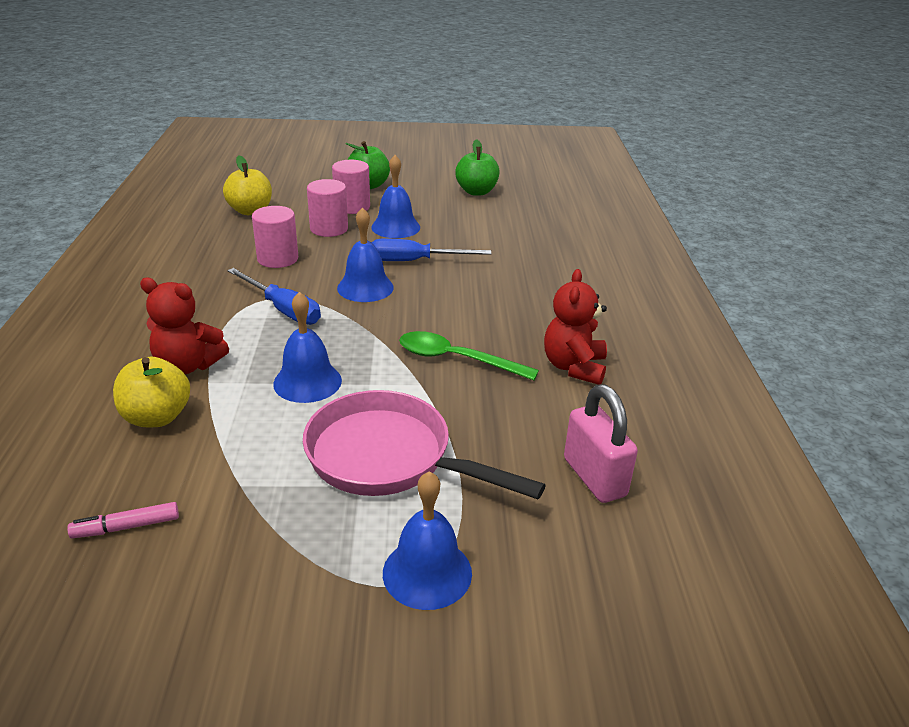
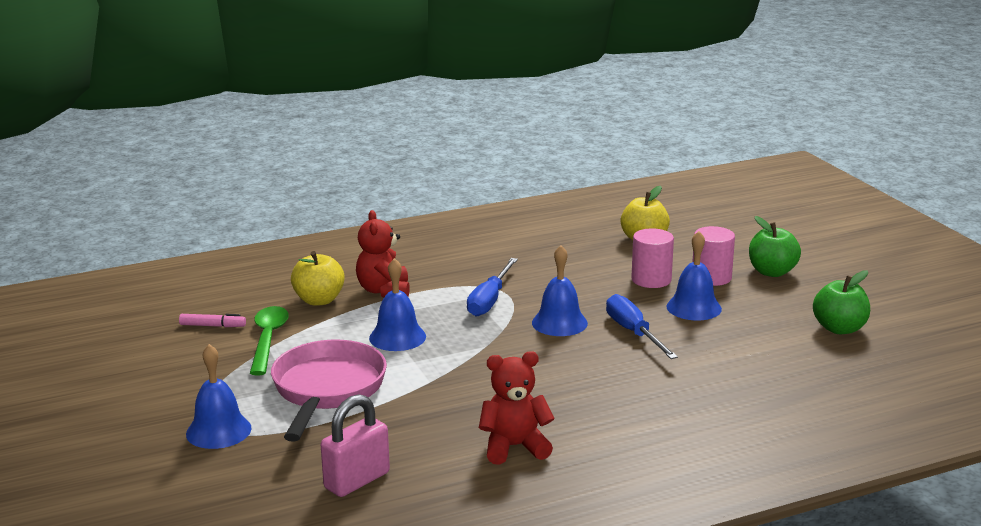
camera: 70 degrees right, 10 degrees down
(126, 527) = (212, 326): pink marker -> pink marker turned 135 degrees clockwise
(278, 259) = (569, 275): pink cylinder -> none
(456, 359) = (479, 389): green spoon -> green spoon (268, 340)

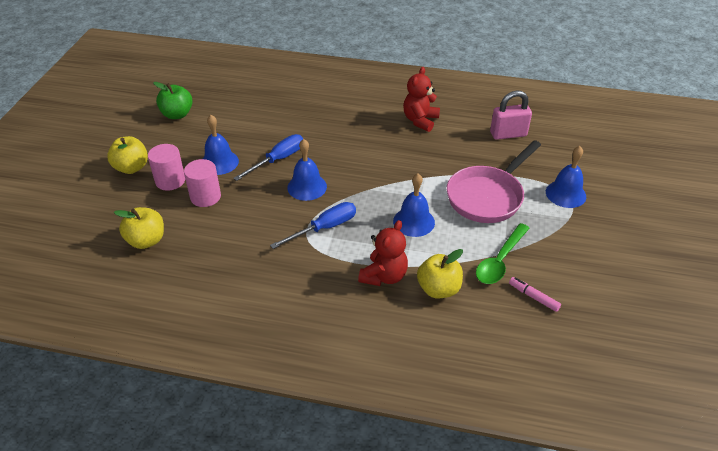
camera: 145 degrees left, 20 degrees up
(514, 447) = (420, 120): red teddy bear -> red teddy bear turned 90 degrees clockwise
(634, 333) = (278, 160): blue screwdriver -> blue screwdriver turned 150 degrees counterclockwise
(772, 272) = (131, 168): green apple -> yellow apple

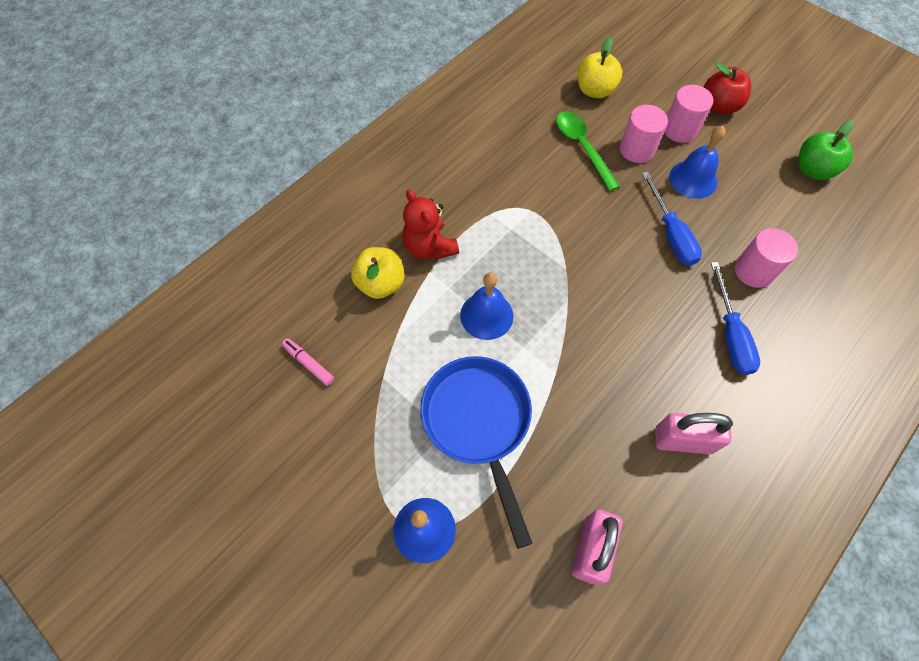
camera: 120 degrees right, 20 degrees up
(131, 168) = (719, 106): yellow apple -> red apple
(283, 121) = (754, 271): none -> pink cylinder
(307, 187) = (605, 241): blue bell -> none
(324, 228) = (528, 228): blue screwdriver -> blue screwdriver (730, 334)
(420, 120) = (682, 440): red teddy bear -> pink padlock
(488, 196) = (478, 423): pink pan -> blue pan
(500, 260) = (375, 365): green spoon -> green spoon (582, 147)
(533, 297) = (309, 363): pink marker -> pink marker turned 120 degrees counterclockwise

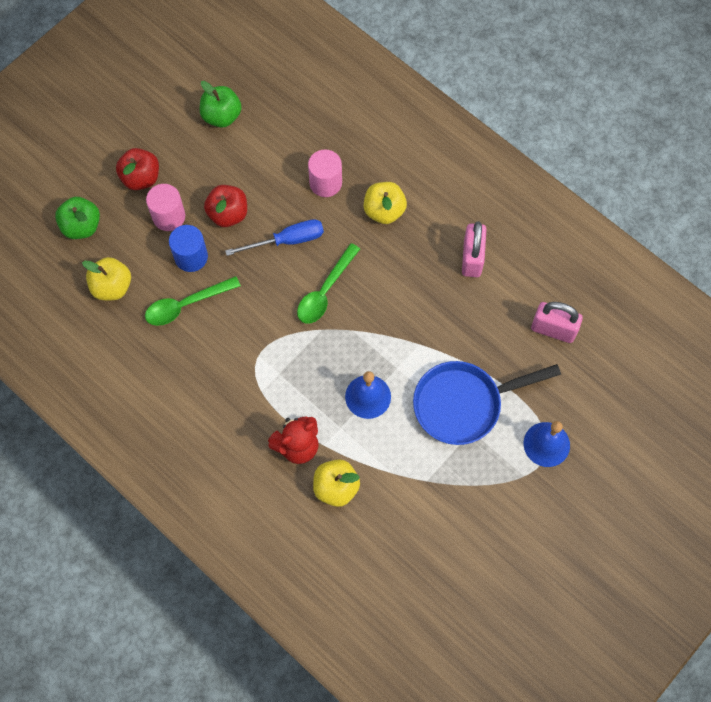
camera: 90 degrees left, 5 degrees up
(309, 363) = (415, 544): pink marker -> none
(613, 271) = (325, 291): none -> green spoon
(637, 149) = (191, 257): pink cylinder -> blue cylinder
(655, 65) = (81, 226): none -> green apple
(693, 179) = (228, 214): blue bell -> red apple
(730, 334) = (384, 211): blue screwdriver -> yellow apple

